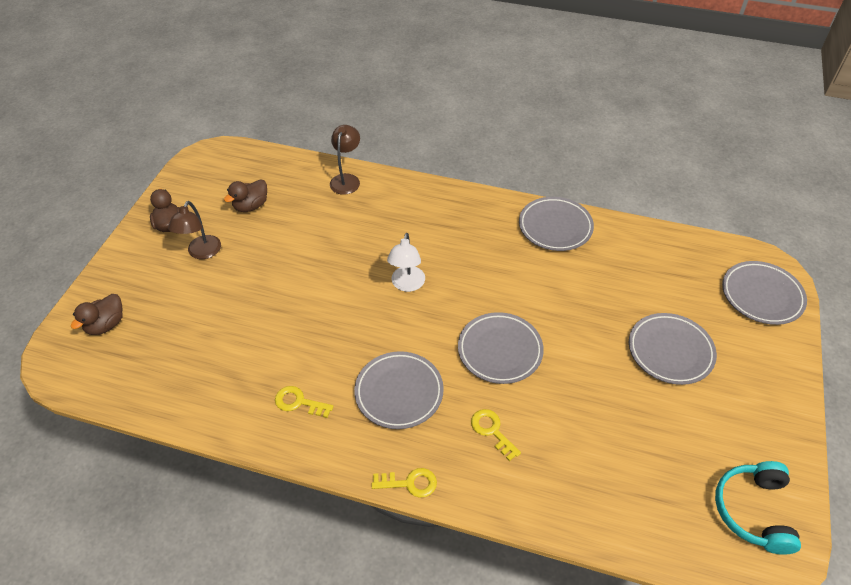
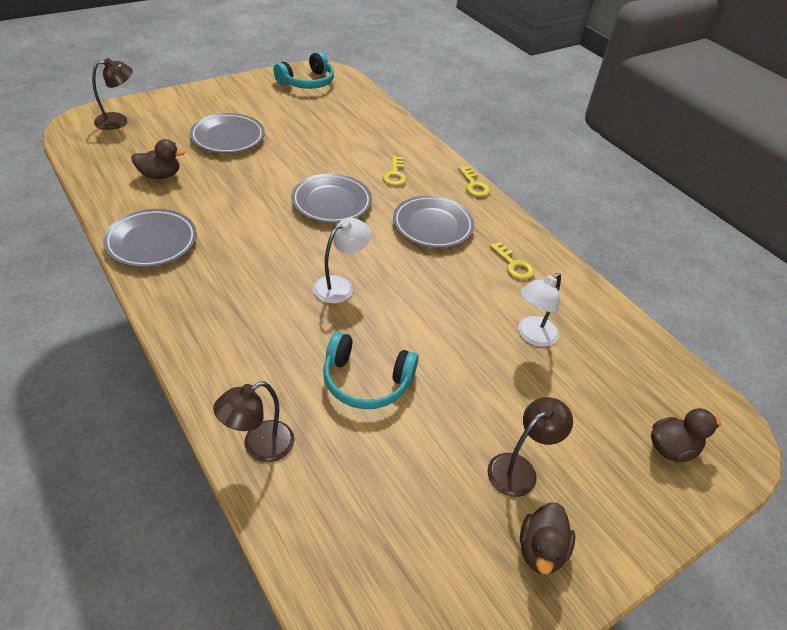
camera: 145 degrees left, 5 degrees down
(242, 343) = (532, 336): none -> white lamp
(251, 206) = (412, 498): brown duck -> brown duck (160, 175)
(326, 240) = (366, 381): none -> turquoise headphones
(410, 483) = (474, 185): yellow key -> yellow key turned 150 degrees counterclockwise
(761, 295) = (118, 121): grey plate -> brown lamp

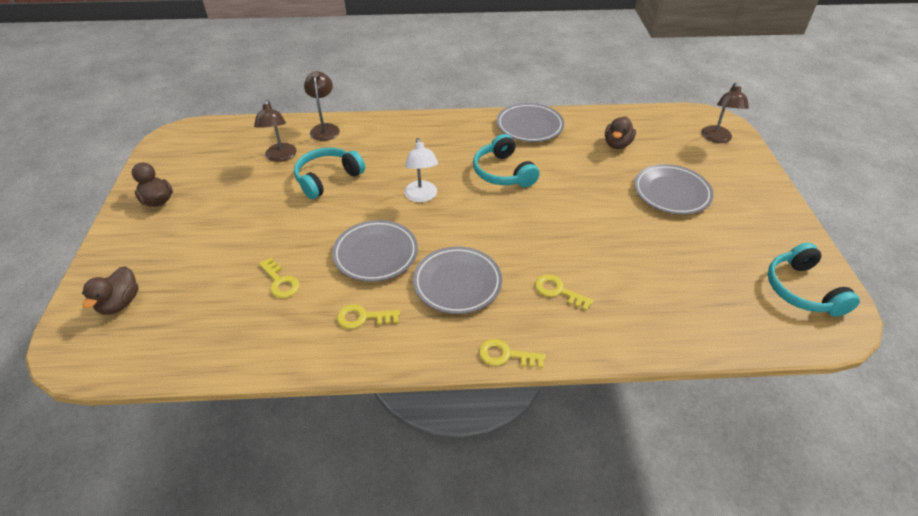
camera: 125 degrees right, 0 degrees up
(259, 239) = (503, 172): none -> turquoise headphones
(331, 202) = (531, 227): grey plate -> grey plate (375, 254)
(519, 468) = (203, 216): brown lamp -> brown lamp (280, 157)
(532, 336) = (280, 282): white lamp -> yellow key

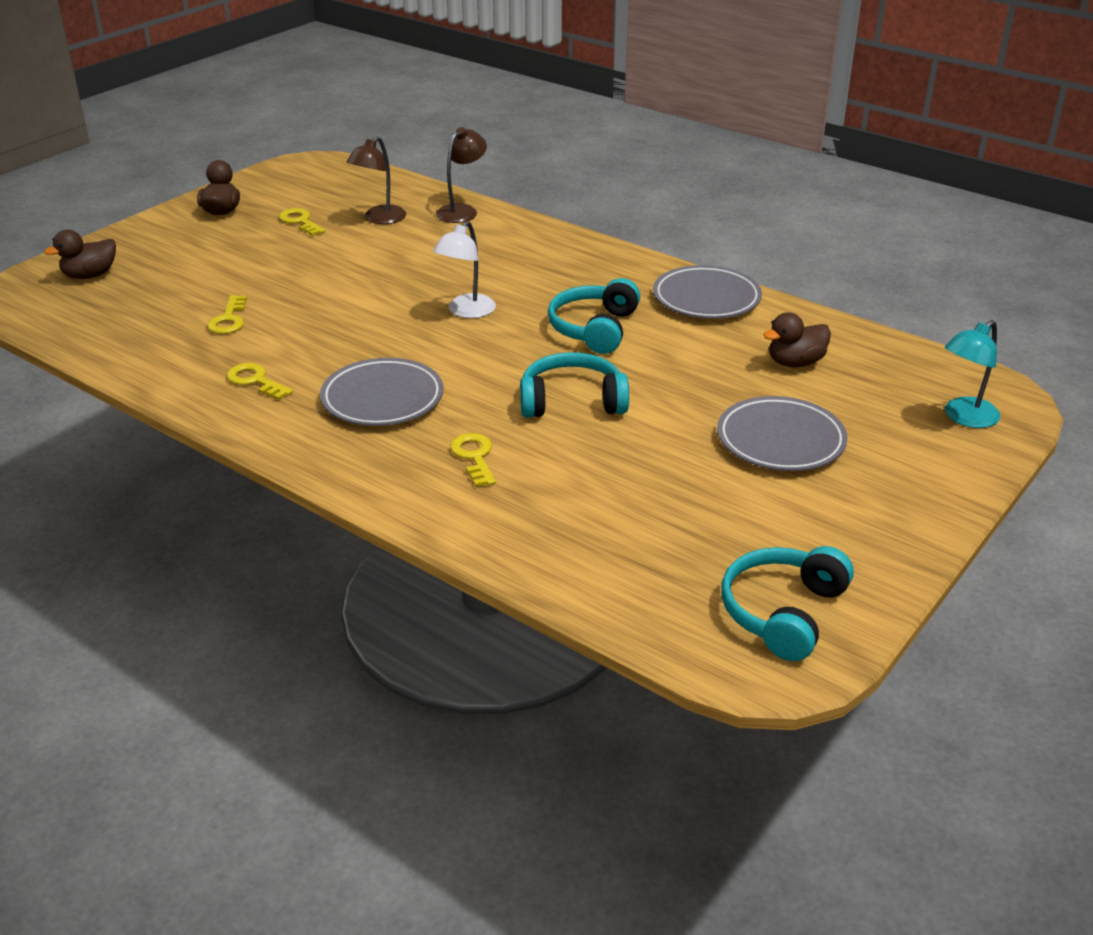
camera: 40 degrees right, 10 degrees down
(327, 178) = (396, 256): turquoise headphones -> turquoise headphones (572, 401)
(375, 254) = (343, 338): grey plate -> none
(505, 355) = (334, 476): yellow key -> yellow key (300, 221)
(717, 138) = (964, 418): brown lamp -> turquoise lamp

